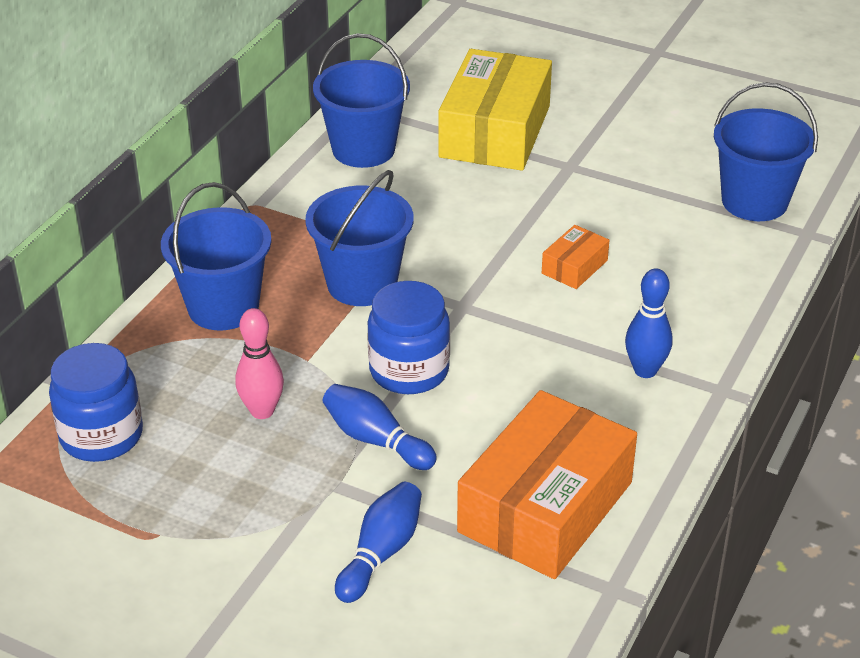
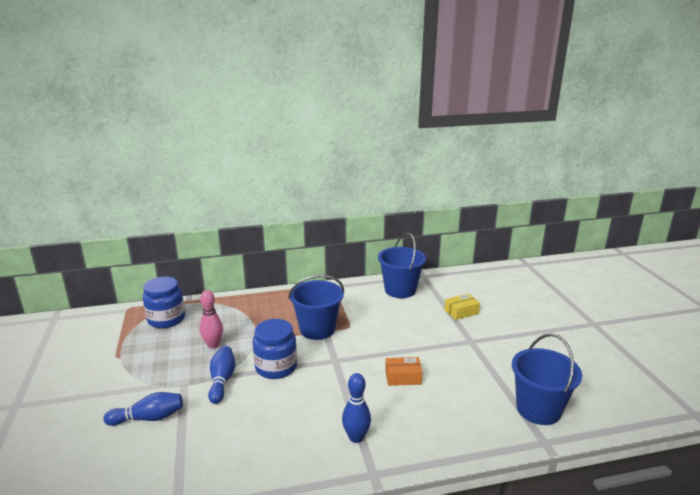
camera: 50 degrees right, 15 degrees down
(223, 307) = (265, 308): blue bucket -> none
(495, 131) = (461, 312): yellow box -> yellow box, size x0.44
(545, 507) = (220, 454): orange box -> none

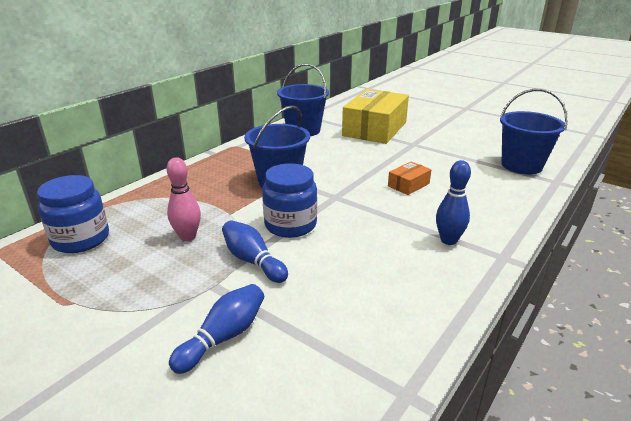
camera: 40 degrees left, 5 degrees up
(461, 312) = (375, 129): yellow box -> yellow box, size x2.28

